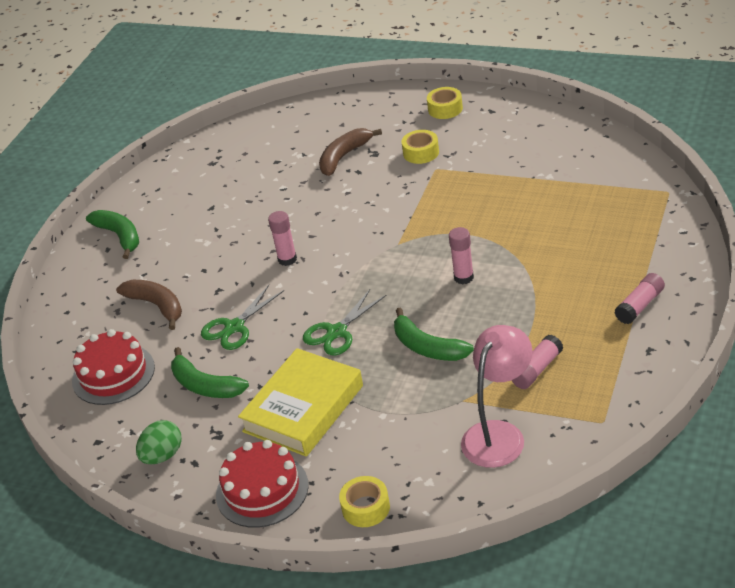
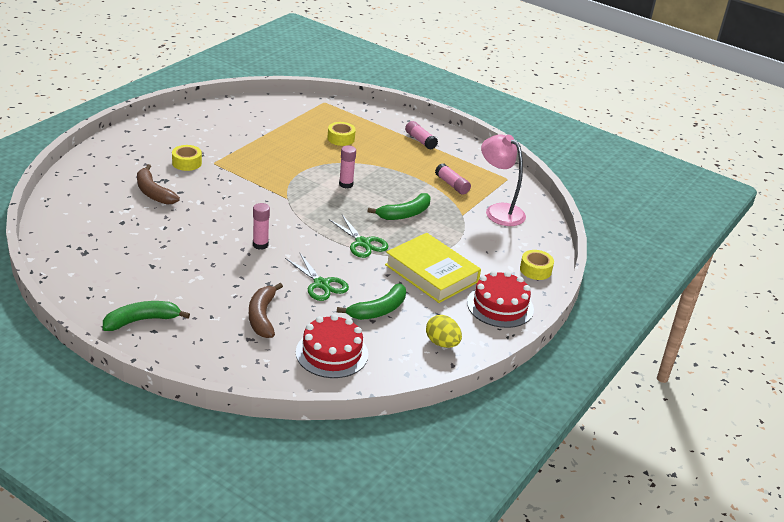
camera: 85 degrees left, 5 degrees down
(157, 306) = (262, 316): brown banana -> brown banana turned 60 degrees counterclockwise
(163, 456) = (442, 343): green egg -> yellow egg
(445, 109) = (142, 140): yellow tape -> yellow tape (341, 138)

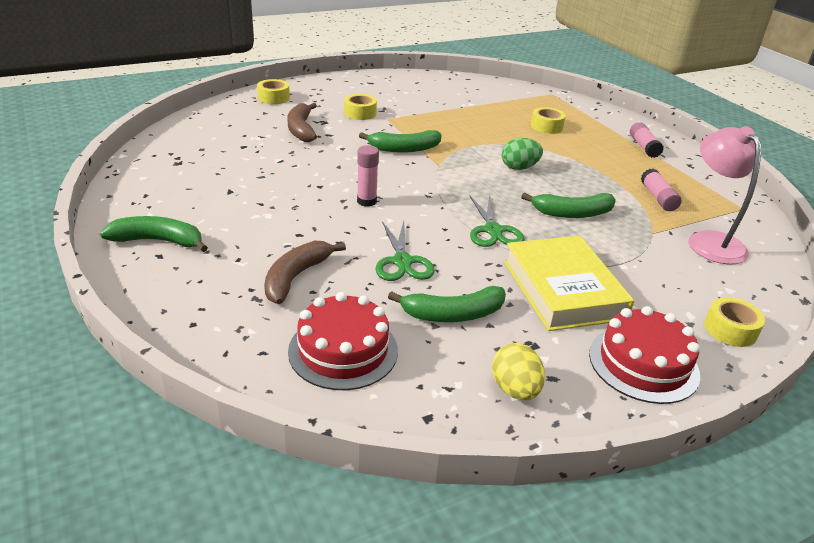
camera: 30 degrees right, 0 degrees up
(99, 165) = (273, 98): none -> yellow tape
(250, 190) = (404, 149): none -> green banana
(346, 184) = (519, 168): pink glue stick -> green egg

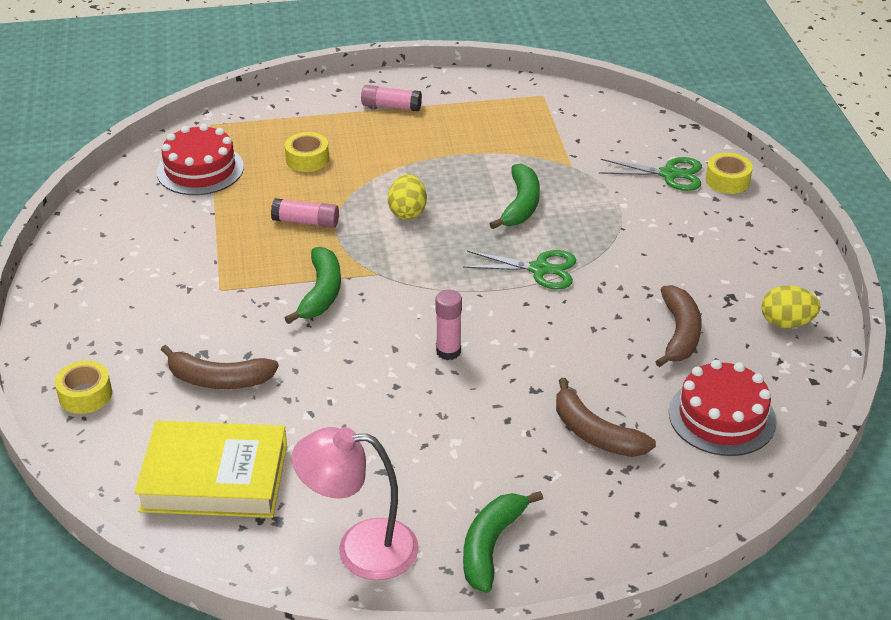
camera: 70 degrees left, 5 degrees up
(360, 113) = (189, 312): yellow tape -> none
(402, 262) = (584, 348): green scissors -> green scissors (669, 174)
(452, 314) = (679, 334): green banana -> brown banana
(519, 168) = (407, 212): green egg -> yellow egg
(563, 290) = (654, 254): yellow book -> yellow book (214, 478)
(643, 364) = (763, 243): red cake -> red cake (200, 169)
(658, 198) = (507, 139): pink glue stick -> pink glue stick (306, 222)
(709, 241) = (595, 138): pink lamp -> pink lamp (360, 548)

